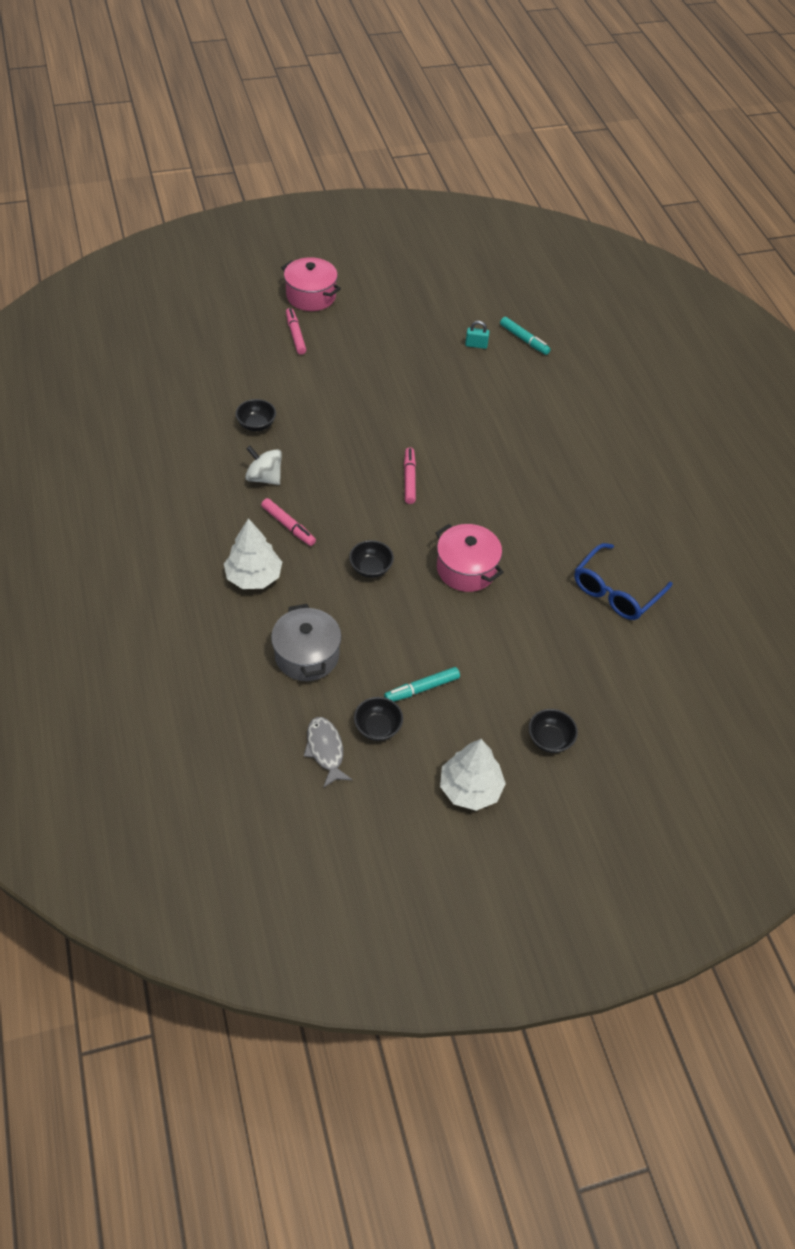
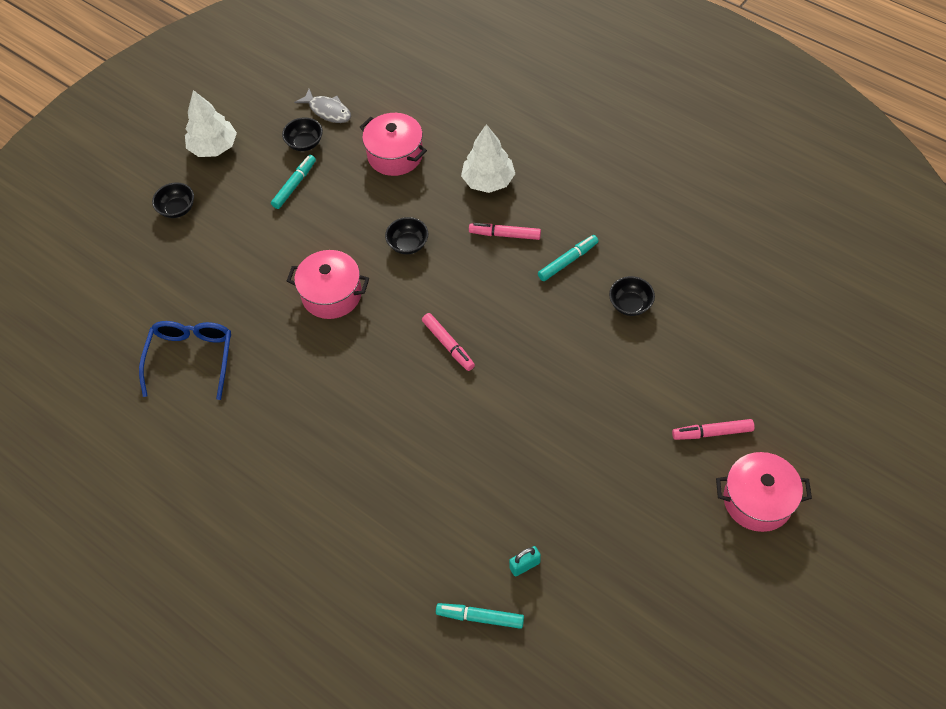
camera: 150 degrees right, 5 degrees up
(264, 477) = (568, 261): white spinning top -> turquoise marker
(295, 335) = (712, 433): pink marker -> pink marker turned 135 degrees clockwise
(307, 655) = (395, 155): grey pot -> pink pot

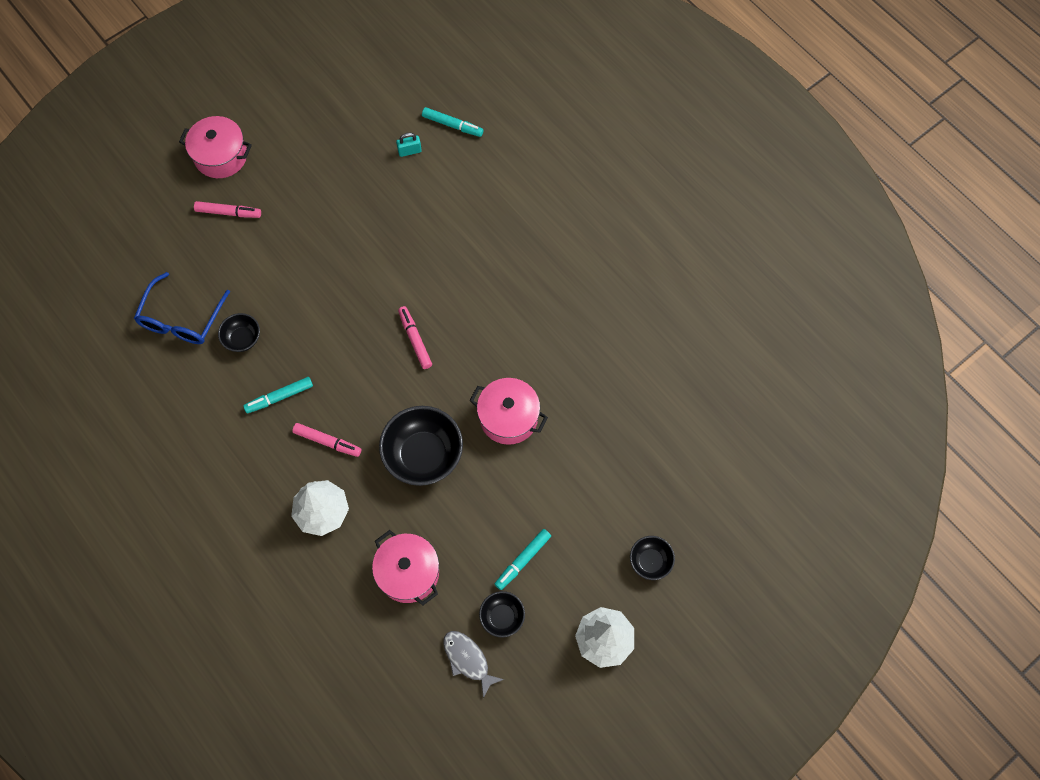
camera: 170 degrees left, 10 degrees up
(191, 358) = (647, 383): blue glasses -> blue glasses (181, 319)
(408, 244) = (423, 455): black bowl -> black bowl, size x1.90

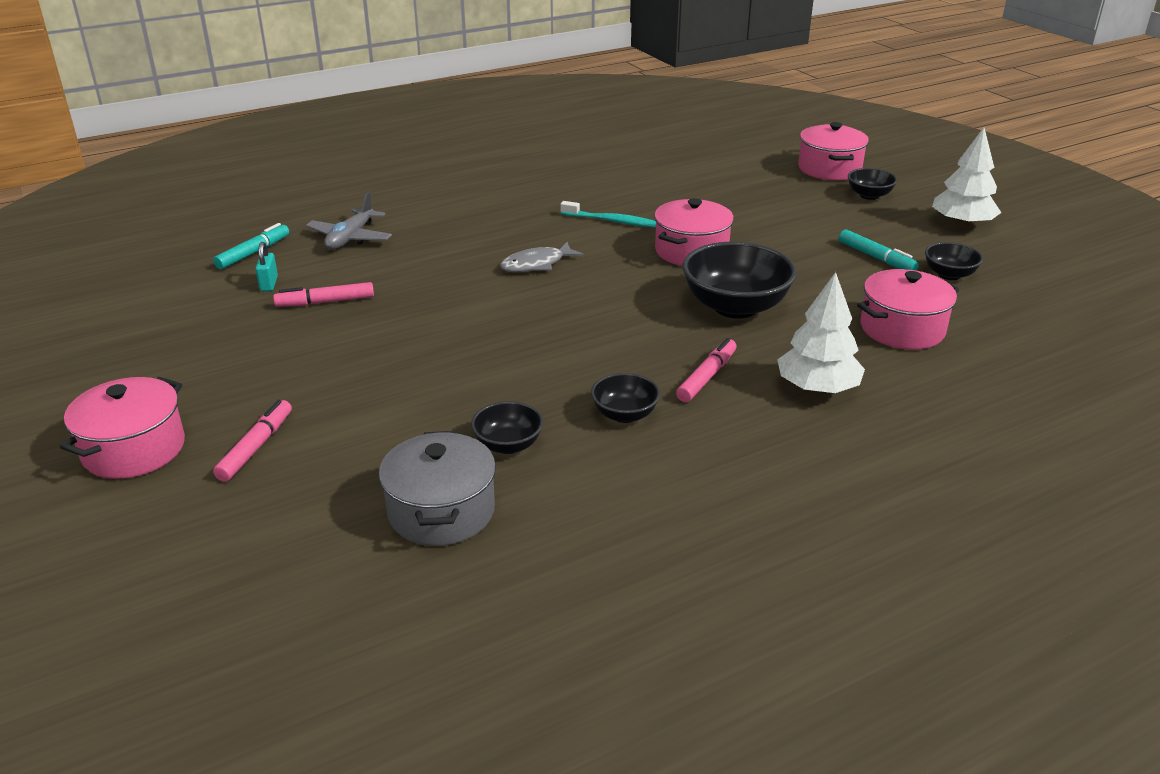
camera: 80 degrees left, 35 degrees down
(181, 319) = (441, 511): blue glasses -> grey pot
(279, 397) = (624, 414): turquoise marker -> black bowl
(415, 340) = (565, 301): pink marker -> pink marker (325, 302)
(468, 659) = (1009, 299): grey fish -> grey fish (536, 264)
(486, 177) = (350, 238): none -> grey plane
(552, 352) = (612, 221): none -> turquoise toothbrush
(706, 527) = (829, 169): none -> pink pot

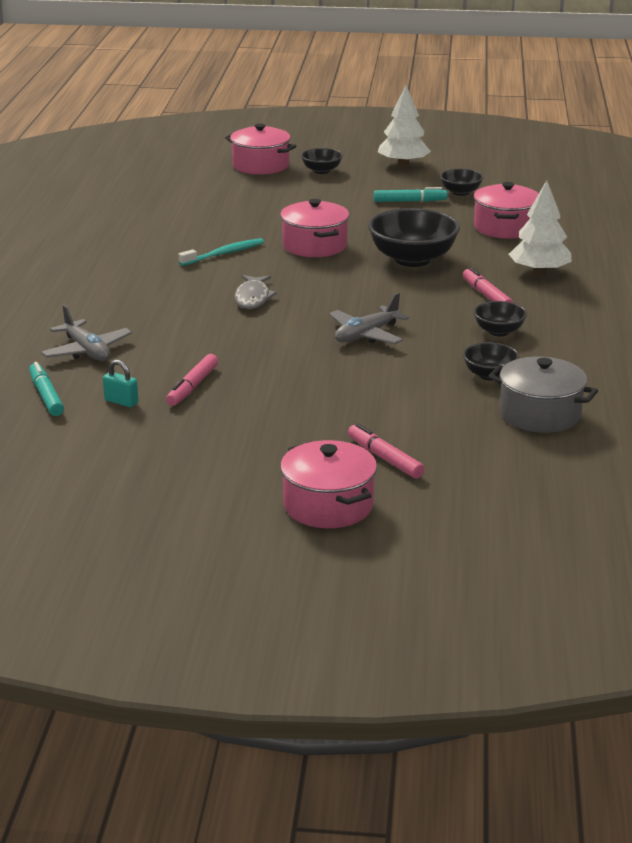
camera: 55 degrees left, 5 degrees down
(524, 344) = (366, 335): none -> grey plane

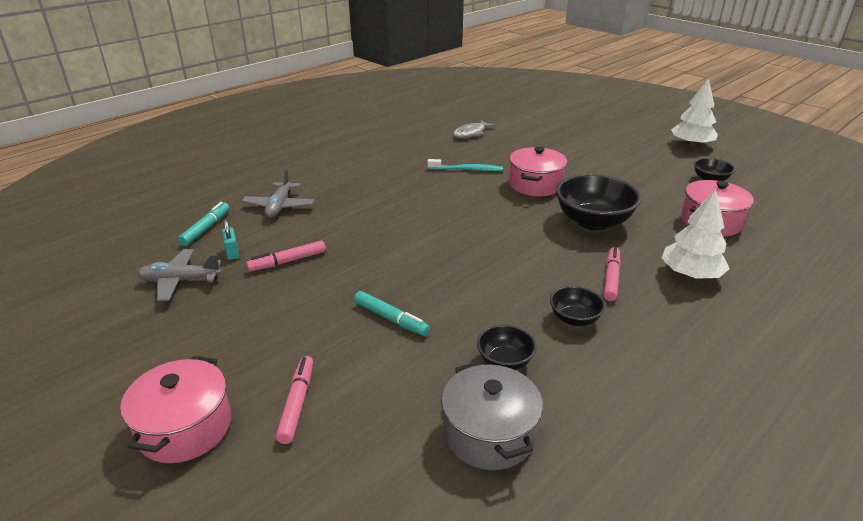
camera: 40 degrees right, 5 degrees up
(253, 298) = (433, 209): grey fish -> grey fish (471, 133)
(260, 165) = (584, 118): pink pot -> none
(321, 171) = (621, 132): black bowl -> none
(366, 335) = (463, 273): grey plane -> grey plane (180, 281)
(409, 201) = (657, 174): turquoise marker -> turquoise marker (391, 319)

